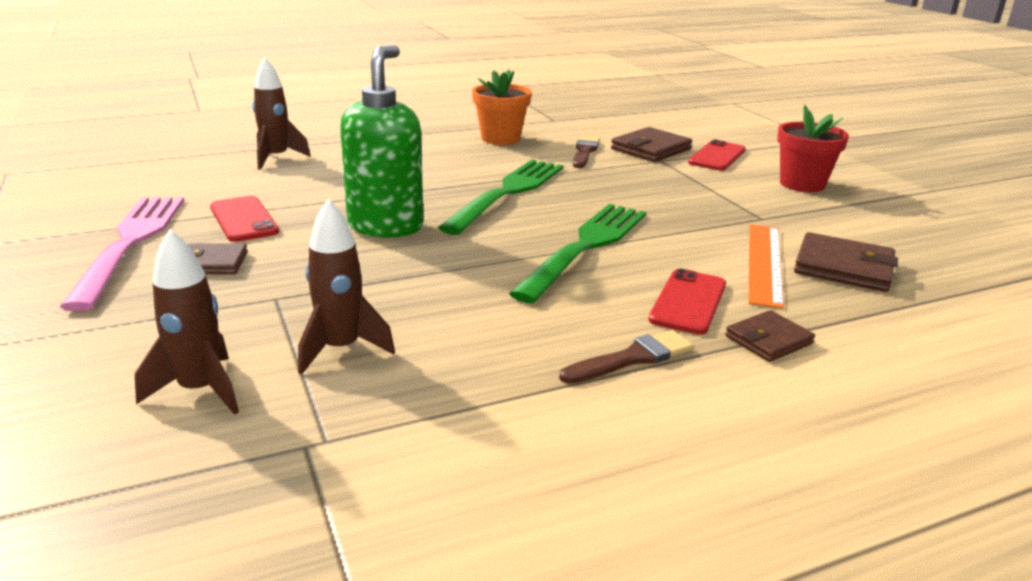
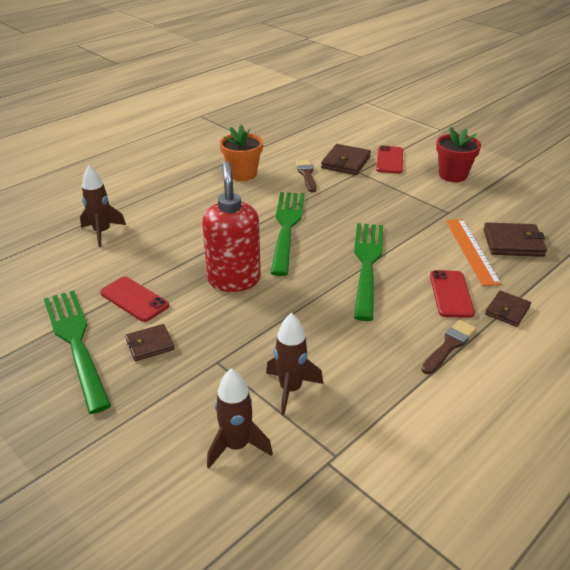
camera: 20 degrees left, 10 degrees up
(130, 243) = (76, 343): pink fork -> green fork
(386, 226) = (234, 280): green soap dispenser -> red soap dispenser

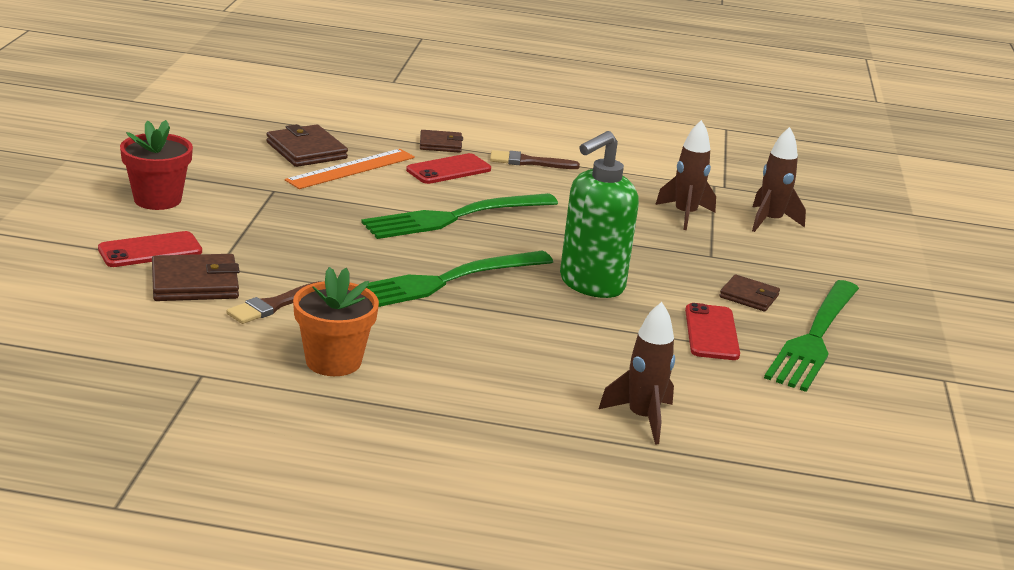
camera: 130 degrees left, 10 degrees down
(234, 280) = (591, 284): red soap dispenser -> green soap dispenser

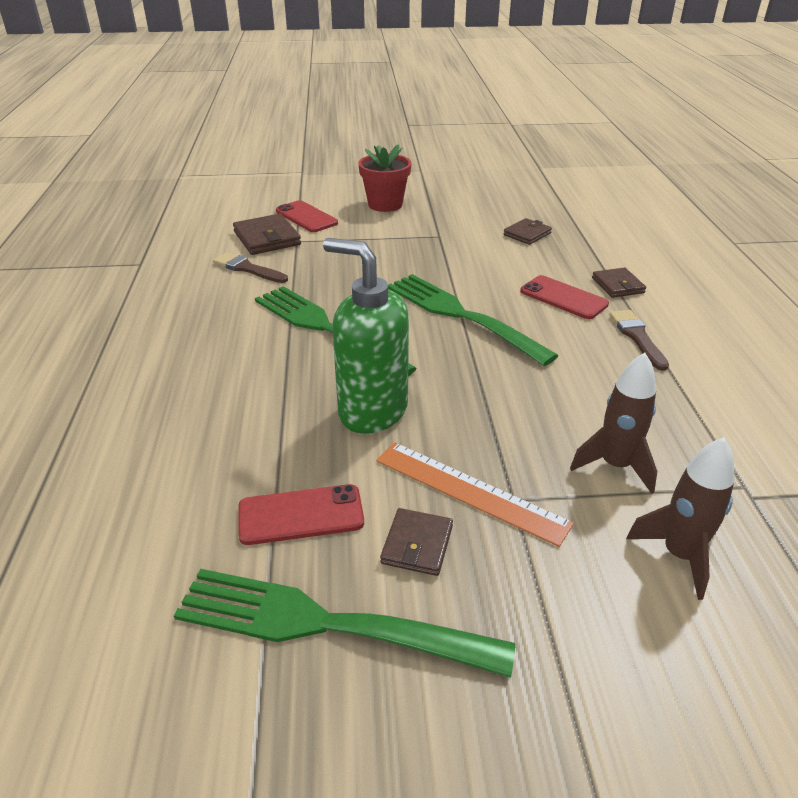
camera: 80 degrees right, 10 degrees up
(306, 150) = (527, 234): brown wallet -> brown wallet, size x0.64
(333, 361) = (170, 304): orange flower pot -> none
(351, 169) = (512, 256): orange ruler -> orange ruler (470, 491)
(642, 418) = (97, 475): brown rocket -> none

